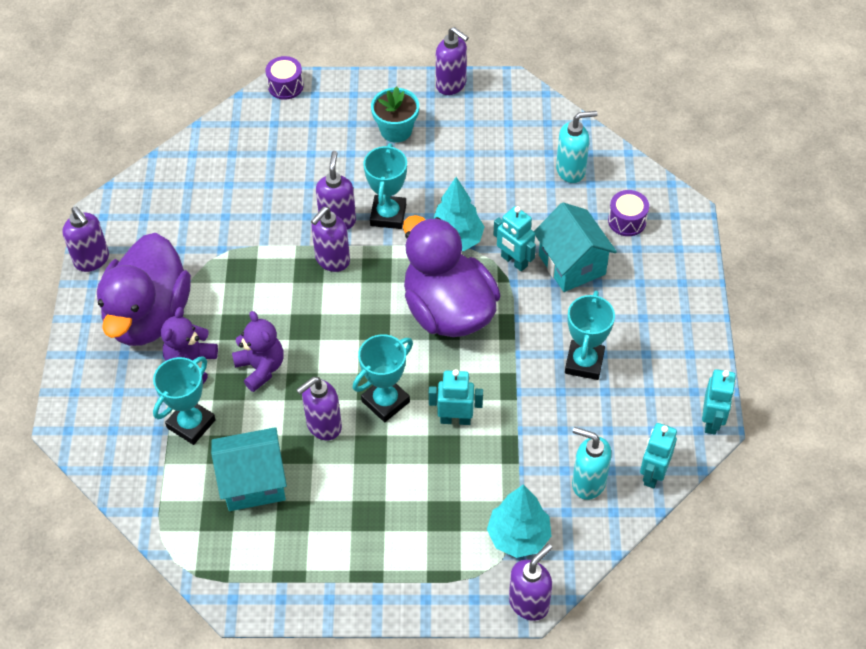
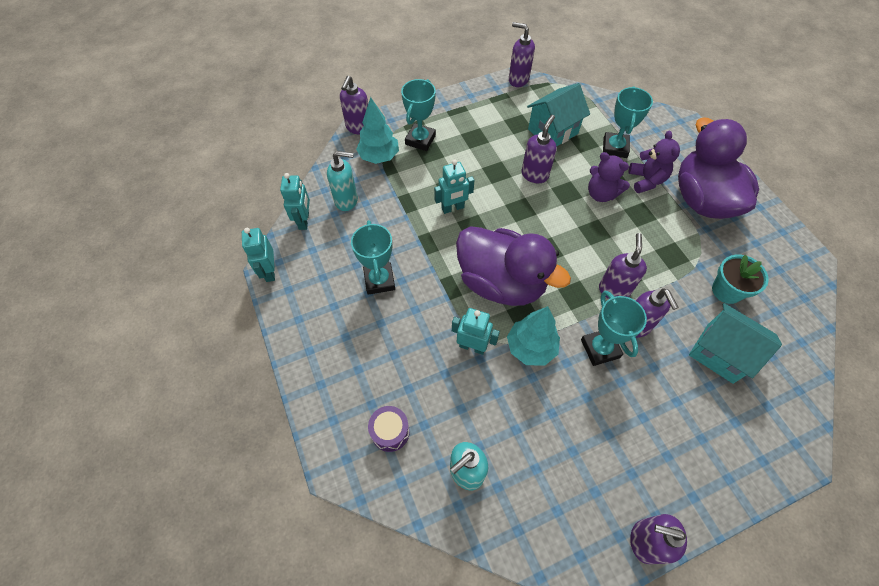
camera: 155 degrees right, 5 degrees up
(92, 260) = (778, 222): purple soap dispenser -> purple soap dispenser (518, 79)
(285, 86) = (797, 458): purple drum -> none
(385, 401) = (505, 203): turquoise trophy -> turquoise trophy (420, 140)
(396, 130) = (656, 448): turquoise flower pot -> turquoise flower pot (726, 291)
(572, 264) = (422, 363): turquoise house -> turquoise house (720, 353)

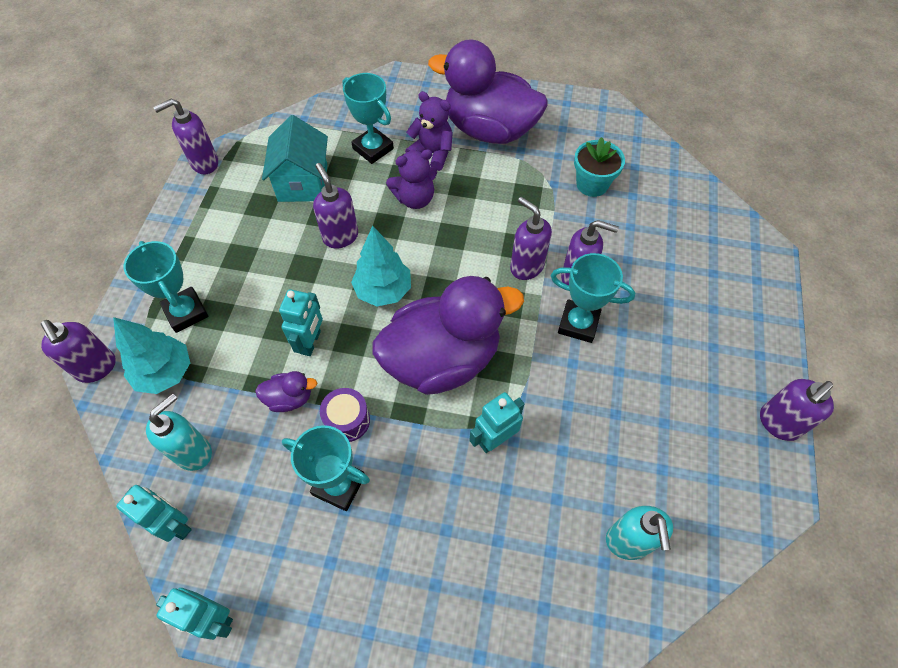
camera: 55 degrees left, 0 degrees up
(390, 432) = (536, 595): purple drum -> purple drum (347, 420)
(410, 222) = (289, 398): none -> purple duck
(531, 348) = (535, 384): turquoise tree -> turquoise tree (383, 291)
(720, 353) = (646, 235): turquoise house -> none

